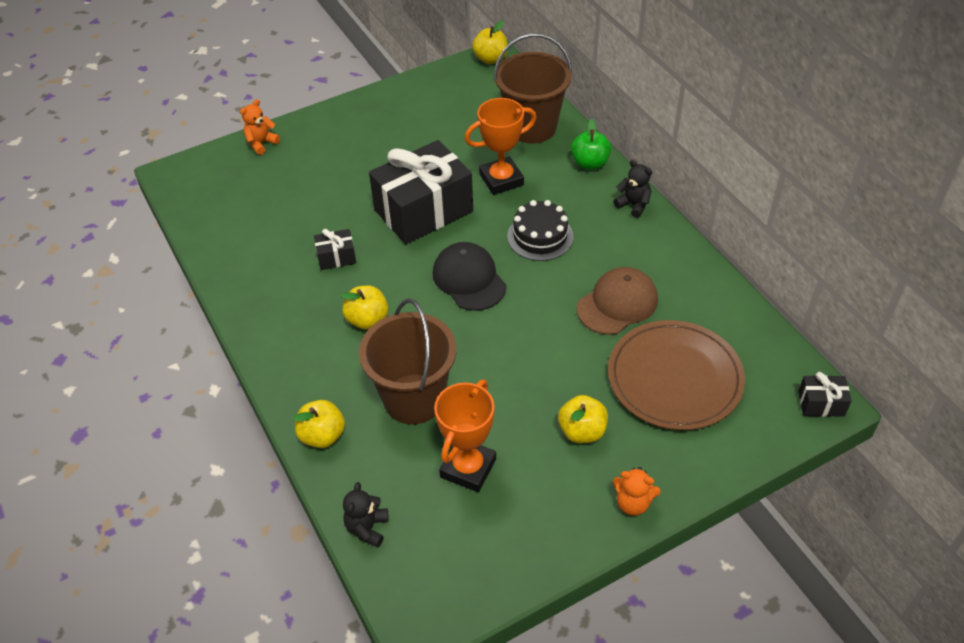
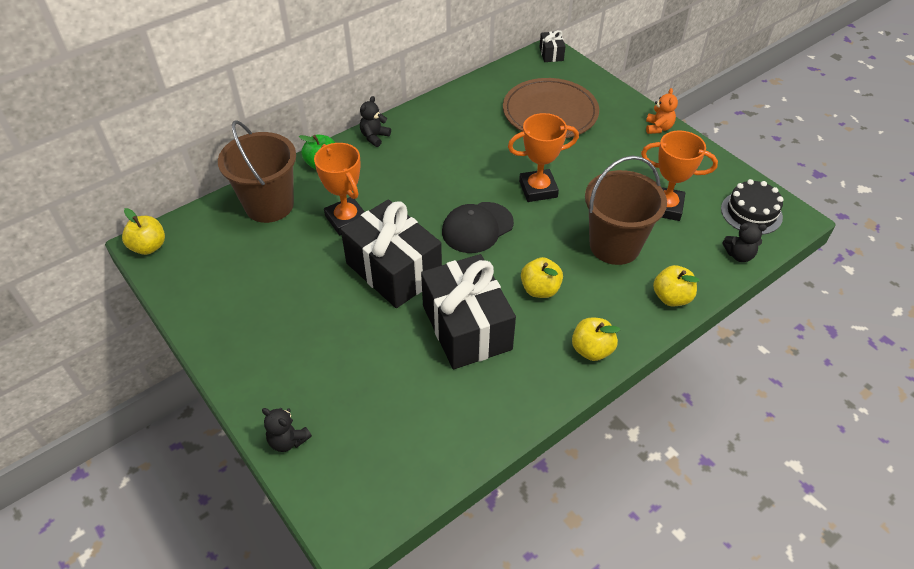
camera: 100 degrees left, 0 degrees up
(261, 143) = (288, 440): orange teddy bear -> black teddy bear
(336, 257) = (466, 327): black gift -> black gift, size x2.32
(522, 341) = (538, 189): none -> orange trophy
(540, 236) = (418, 188): black cake -> black cake (751, 213)
(582, 431) = (611, 153): yellow apple -> yellow apple (591, 350)
(617, 304) = (486, 141): brown cap -> none

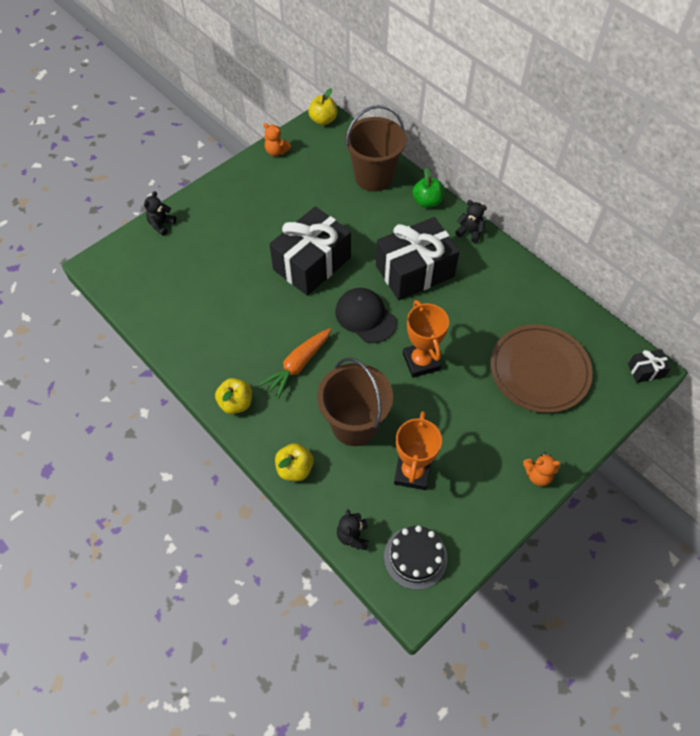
camera: 85 degrees right, 10 degrees up
(188, 299) = (276, 151): none -> orange teddy bear
(346, 219) = (364, 227): orange trophy -> none
(466, 327) = (256, 316): black gift -> black gift (414, 271)
(540, 289) = (298, 365): yellow apple -> orange carrot

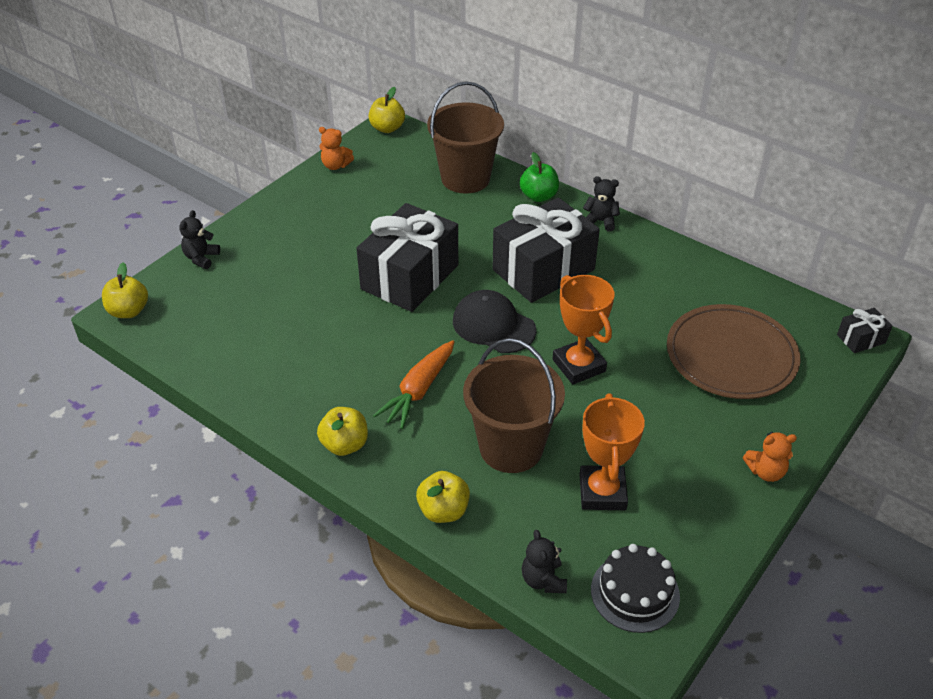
camera: 10 degrees left, 15 degrees down
(102, 265) = (129, 311): none -> yellow apple

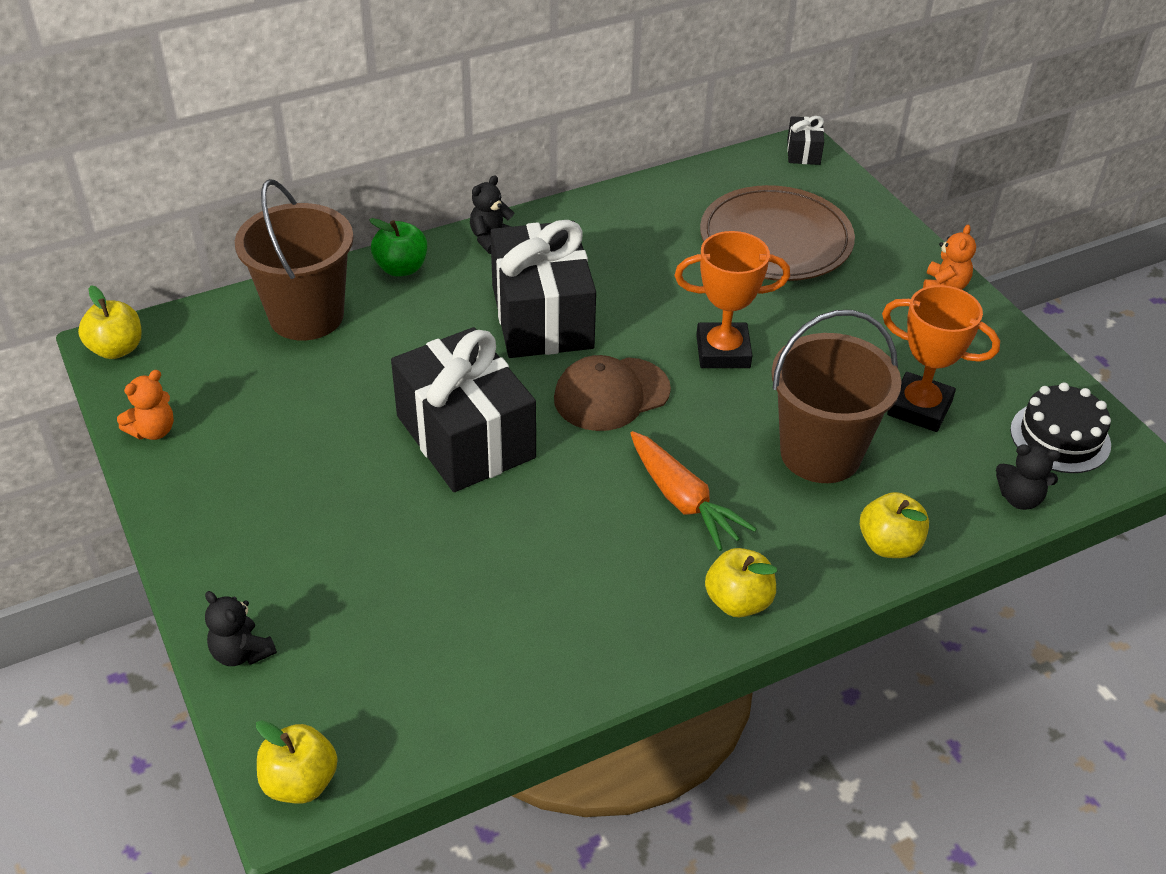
camera: 65 degrees left, 0 degrees up
(493, 325) = (611, 394): black cap -> brown cap

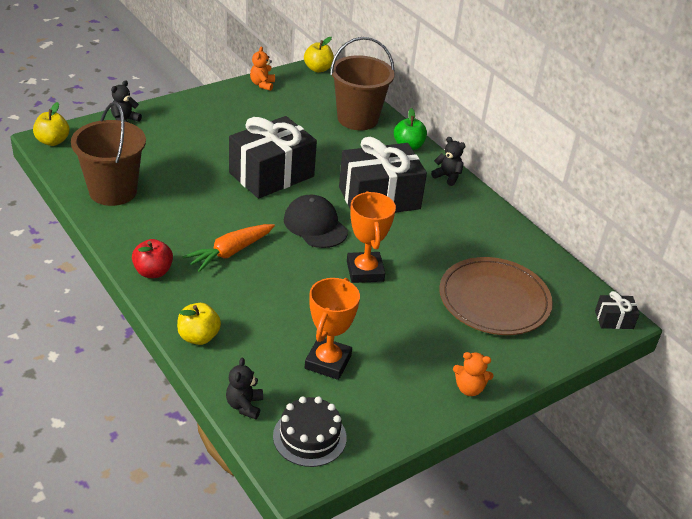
camera: 80 degrees right, 5 degrees down
(153, 431) = (262, 84): orange teddy bear -> orange teddy bear turned 60 degrees clockwise
(611, 394) = (315, 225): brown cap -> black cap
(738, 602) = (153, 272): yellow apple -> red apple
(820, 453) = (276, 311): brown bucket -> brown bucket (113, 191)

